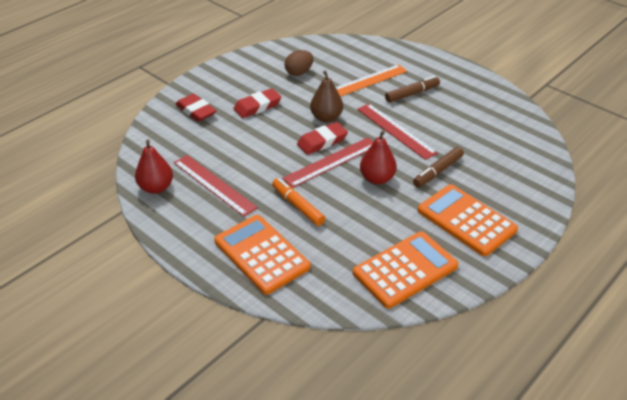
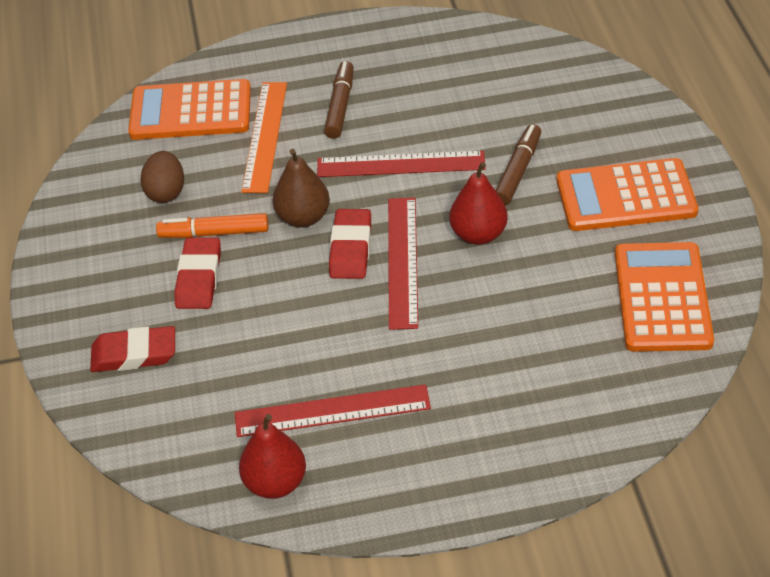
camera: 50 degrees left, 5 degrees up
(261, 254) = (521, 424): orange calculator -> orange calculator (191, 111)
(298, 206) = (460, 341): orange marker -> orange marker (214, 233)
(438, 171) = (518, 171): brown marker -> brown marker turned 150 degrees counterclockwise

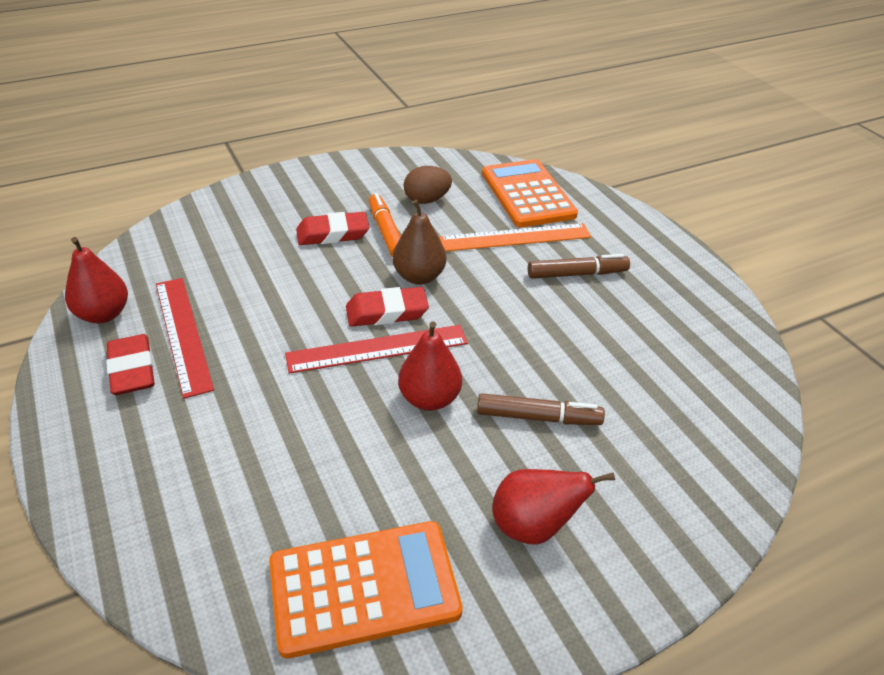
camera: 70 degrees right, 5 degrees down
(134, 354) = (245, 218): red eraser -> red eraser (132, 369)
(401, 164) = (512, 326): red ruler -> none
(625, 196) = (533, 526): orange calculator -> red pear

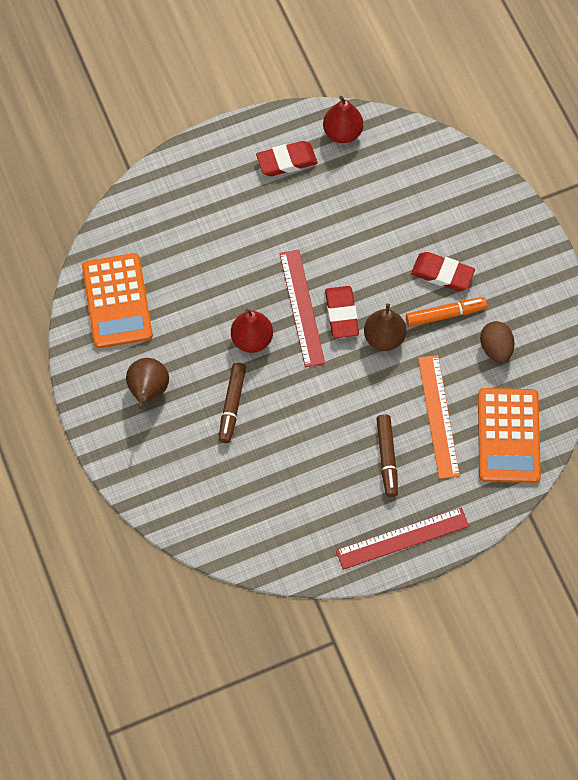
camera: 95 degrees right, 25 degrees up
(183, 334) = (321, 185): red ruler -> red ruler (402, 538)
(333, 234) = (442, 274): red eraser -> red eraser turned 60 degrees counterclockwise
(528, 194) = (508, 436): orange calculator -> orange calculator turned 105 degrees clockwise
(533, 526) = (148, 390): red pear -> brown pear

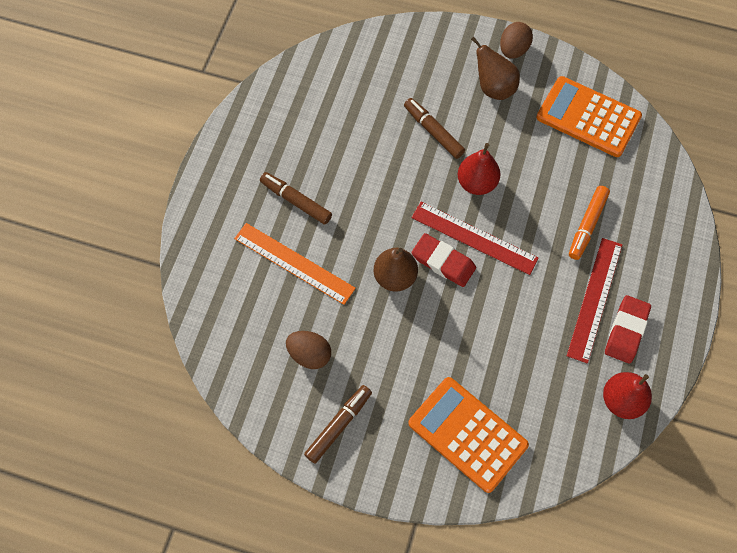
camera: 130 degrees right, 0 degrees up
(94, 402) = (513, 50): none -> brown egg
(402, 538) = (227, 164): red ruler -> red ruler (594, 299)
(442, 274) = (412, 369): red eraser -> none
(445, 314) = (374, 340): orange marker -> orange marker (587, 225)
(508, 436) = (230, 300): orange calculator -> orange calculator (467, 434)
(526, 290) = (338, 425): none -> brown marker

